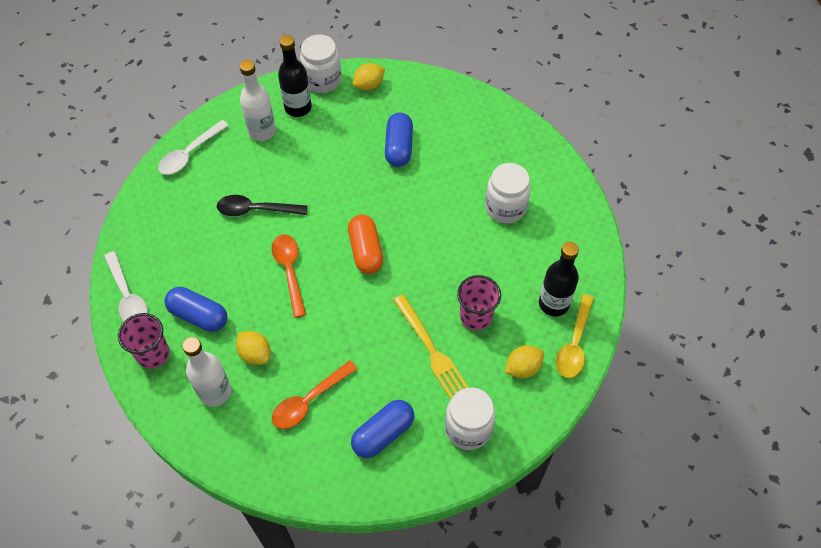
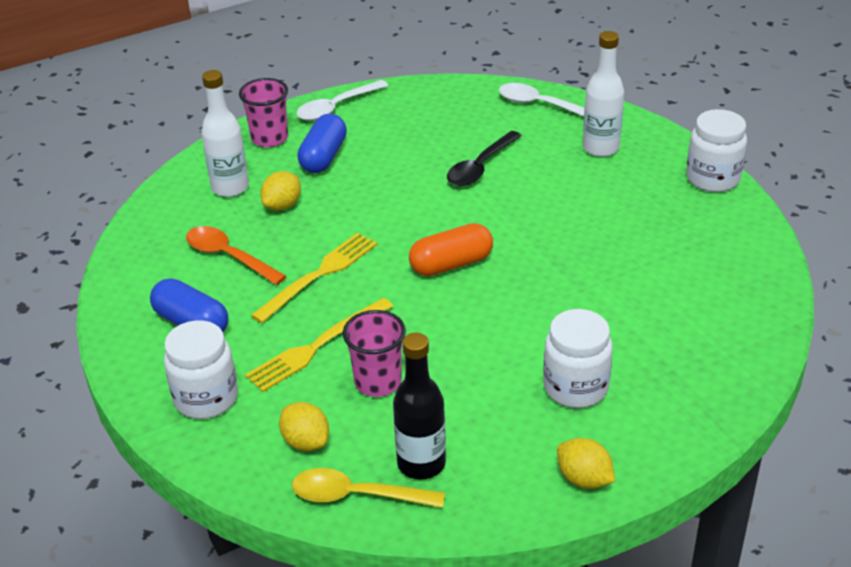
camera: 80 degrees right, 20 degrees down
(256, 210) = (480, 167): black spoon -> black spoon turned 135 degrees counterclockwise
(289, 271) = (401, 209): orange spoon -> none
(298, 108) = (654, 168): black bottle -> none
(352, 338) = (319, 275): none -> yellow fork
(369, 85) = (729, 220): yellow lemon -> yellow lemon (584, 479)
(399, 147) = (634, 265): blue capsule -> none

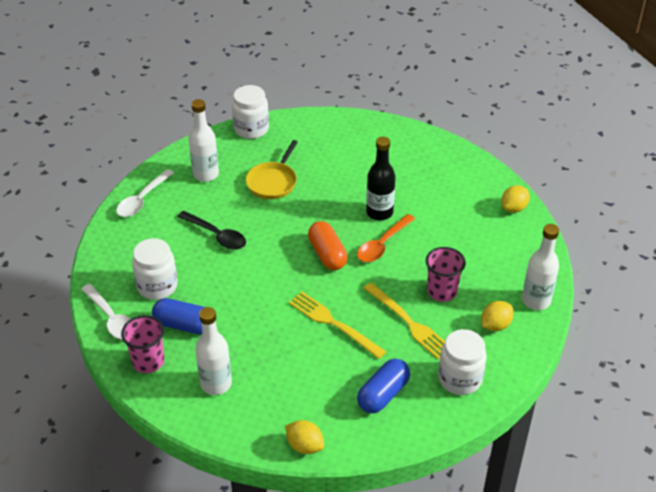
camera: 90 degrees left, 5 degrees up
(229, 256) = (307, 378): orange spoon -> orange spoon (382, 244)
(282, 205) = (246, 348): yellow lemon -> yellow lemon (305, 446)
(357, 496) = (536, 300): yellow spoon -> white bottle
(421, 463) = (508, 272): black bottle -> black bottle (379, 212)
(575, 388) = (444, 206): white jar -> white jar (157, 286)
(597, 206) = (273, 182): none -> yellow pan

